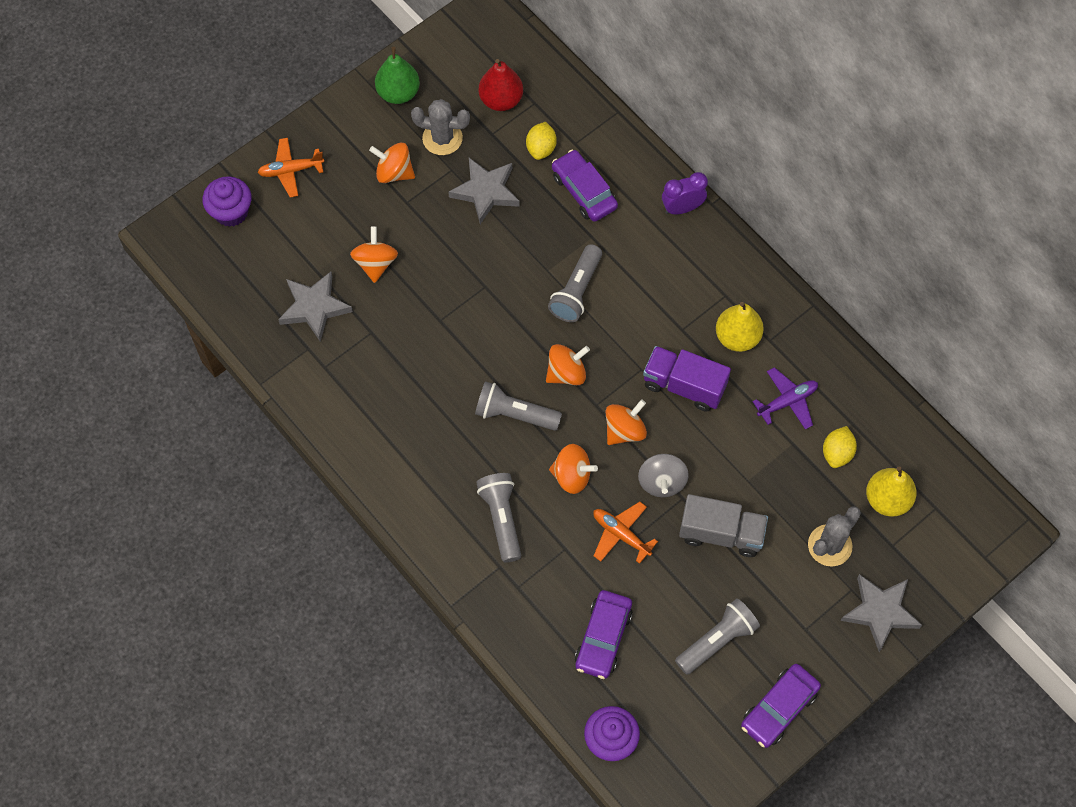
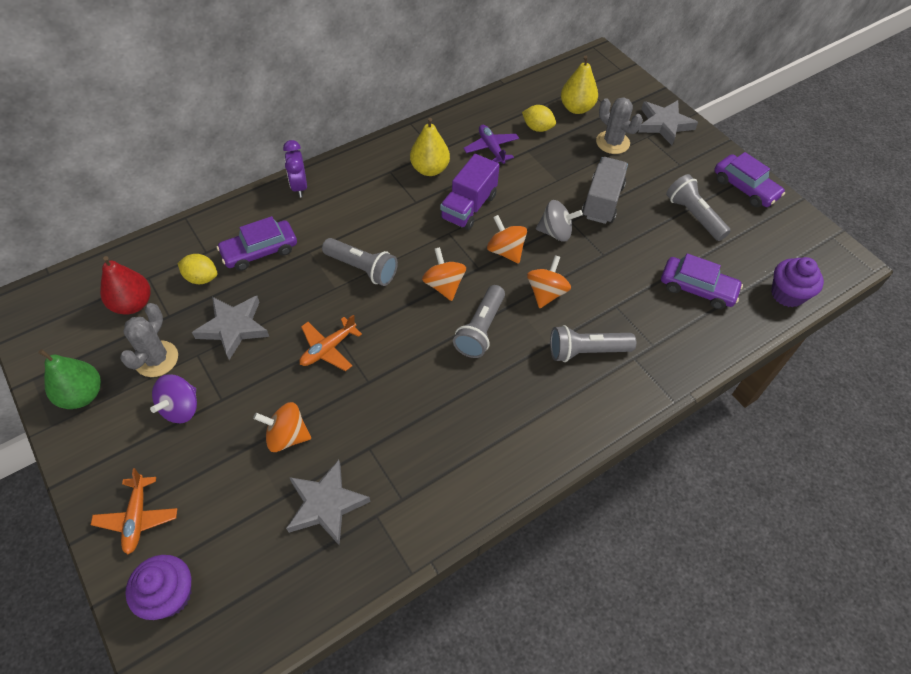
camera: 85 degrees left, 10 degrees down
(394, 172) = (181, 408): orange spinning top -> purple spinning top
(621, 534) = (603, 265): orange plane -> orange plane (328, 349)

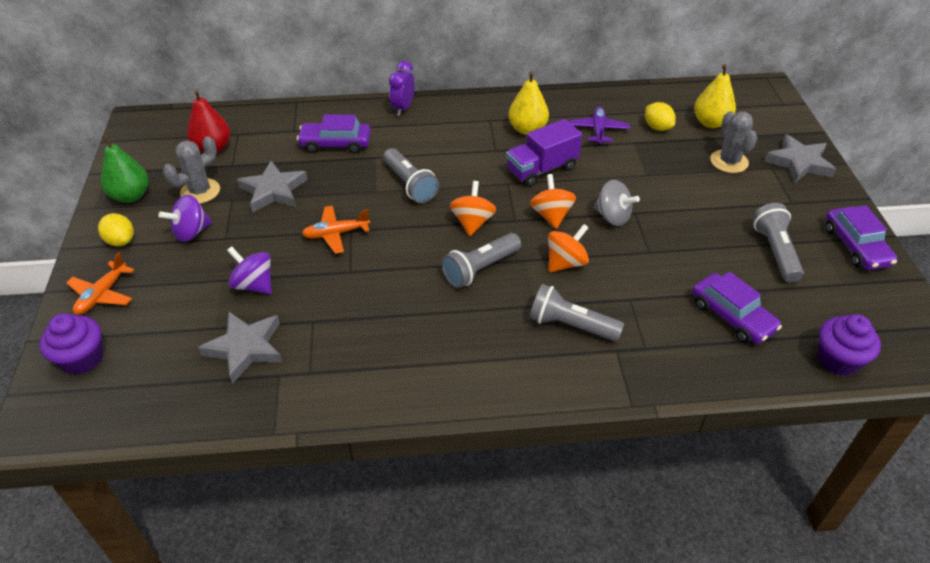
camera: 30 degrees right, 10 degrees down
(201, 278) = (276, 147): yellow lemon -> yellow lemon (121, 241)
(287, 436) = (254, 285): orange spinning top -> purple spinning top
(602, 201) = (680, 207): grey truck -> none

